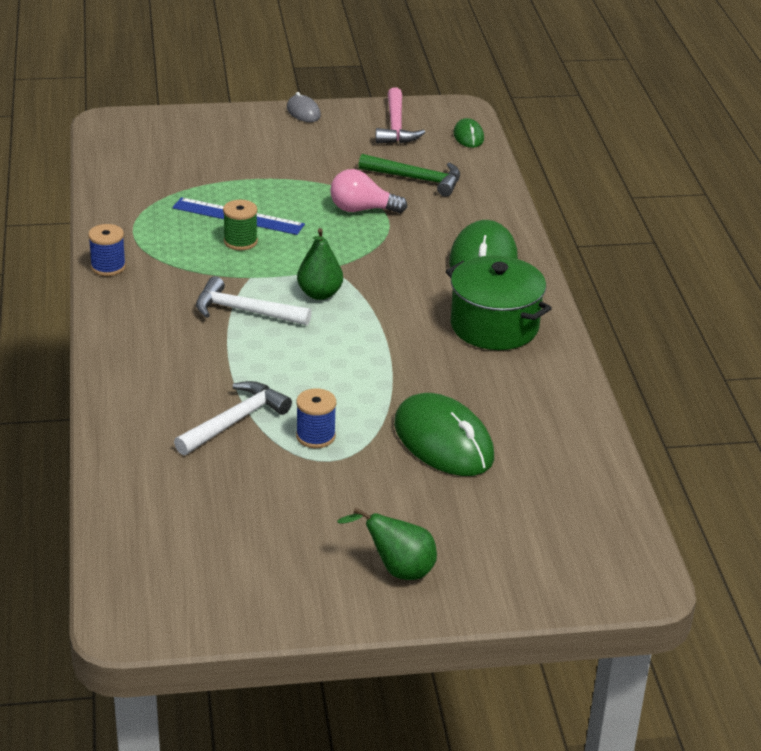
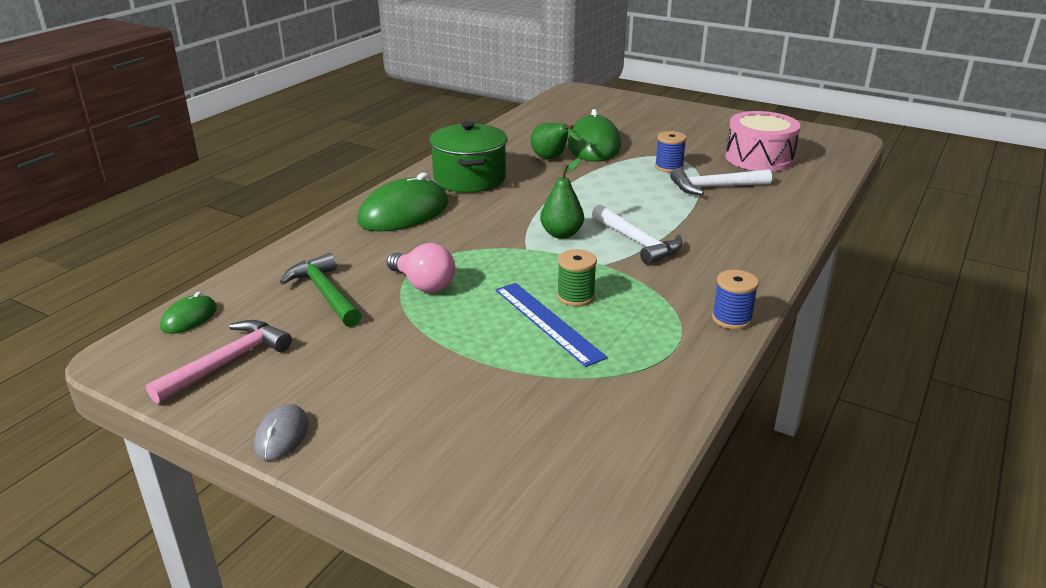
camera: 140 degrees left, 5 degrees down
(223, 506) = (759, 158): none -> pink drum
(397, 570) = (685, 118): green pear -> green pear (552, 159)

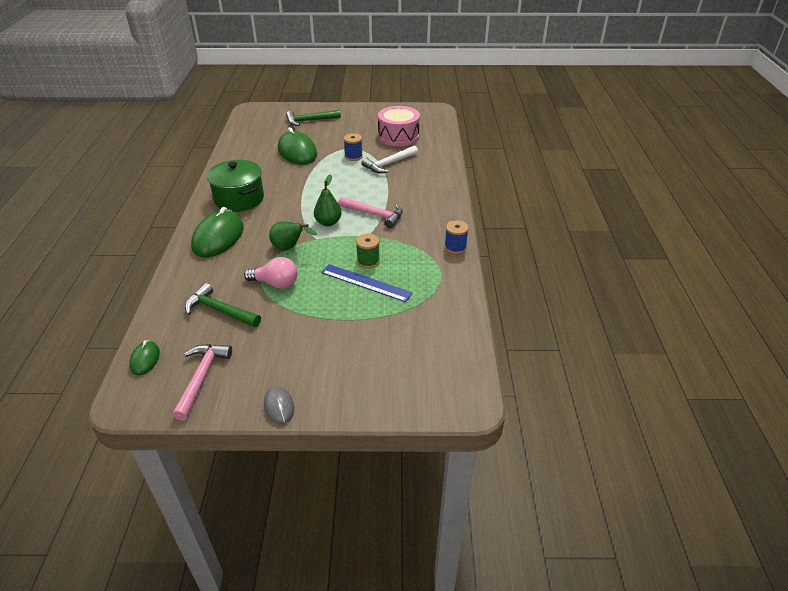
camera: 30 degrees left, 10 degrees up
(552, 159) = (279, 169): green pear -> green pear (289, 248)
(638, 242) = (374, 215): white hammer -> pink hammer
(642, 116) = (309, 121): none -> green hammer

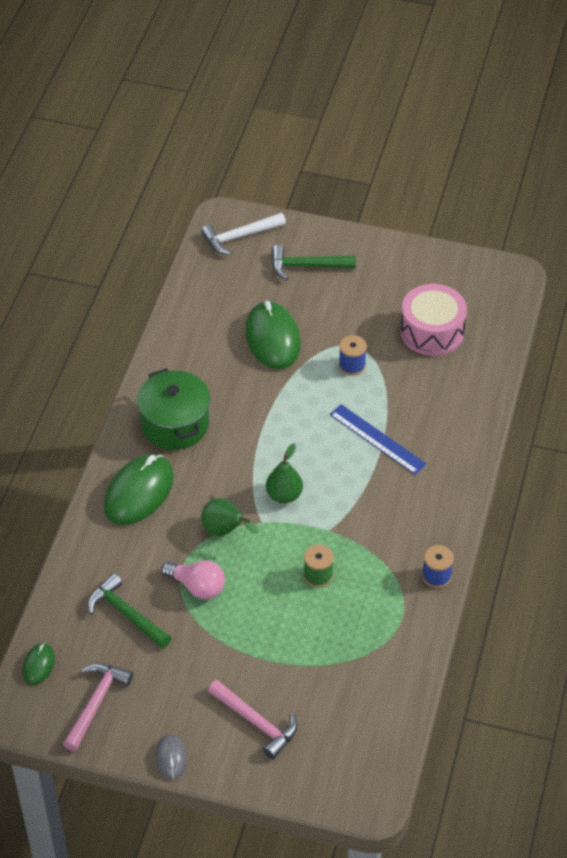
camera: 15 degrees right, 10 degrees up
(366, 283) = (306, 610): blue ruler -> blue ruler (377, 439)
(374, 215) = (349, 493): pink hammer -> pink hammer (256, 723)
(388, 164) = (398, 393): white hammer -> white hammer (239, 237)

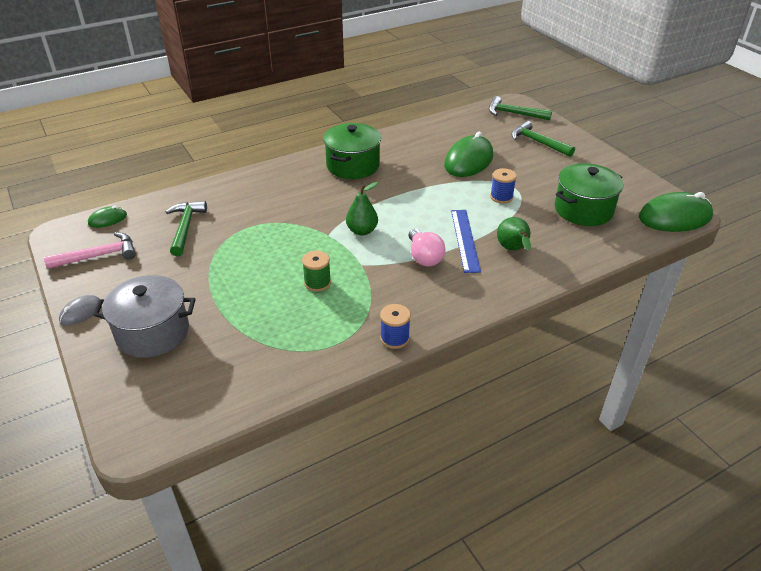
camera: 45 degrees right, 10 degrees down
(139, 492) = (285, 181): green mouse -> green mouse (675, 217)
(197, 586) = (242, 240): pink light bulb -> pink light bulb (424, 257)
(225, 531) = (300, 226): green pear -> green pear (513, 249)
(239, 237) = (514, 113): white hammer -> green hammer
(256, 723) = (153, 332): pink hammer -> grey pot
(432, 331) = (583, 210): pink drum -> green pot

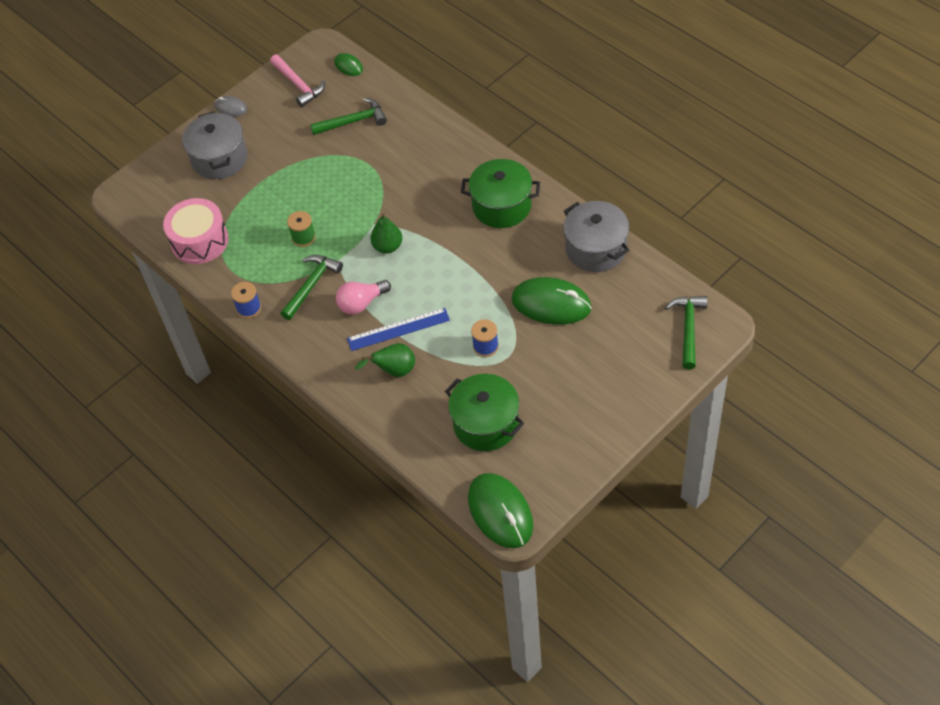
camera: 80 degrees right, 15 degrees up
(270, 367) = (199, 241): none -> pink drum
(423, 134) = (595, 249): none -> grey pot
(538, 142) = (622, 363): green hammer -> green hammer (311, 285)

